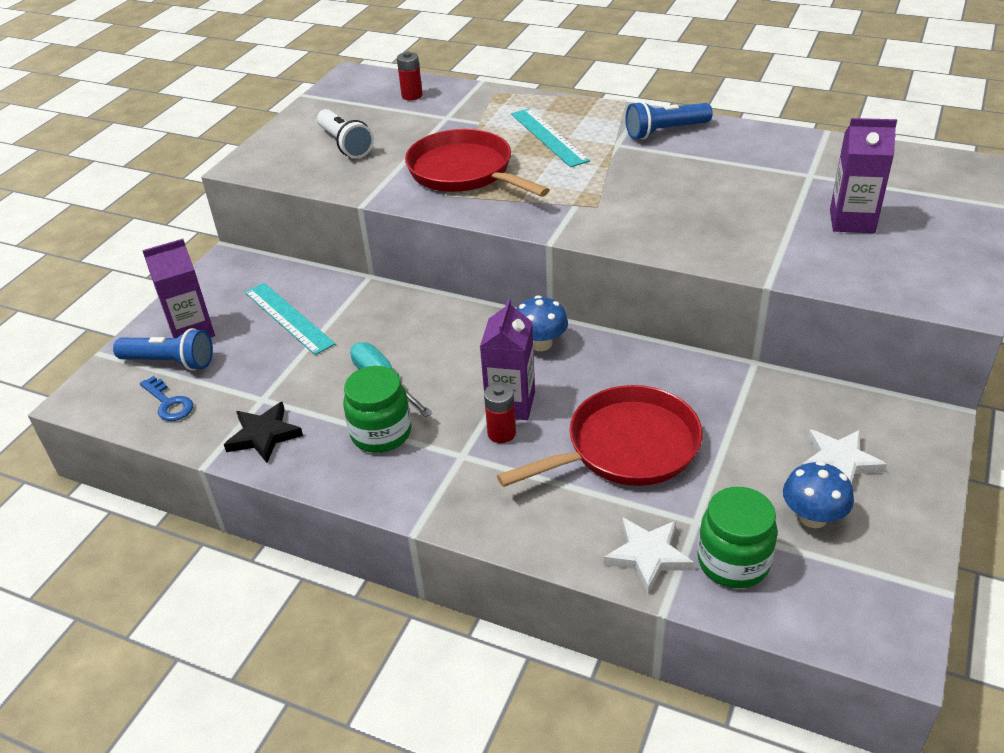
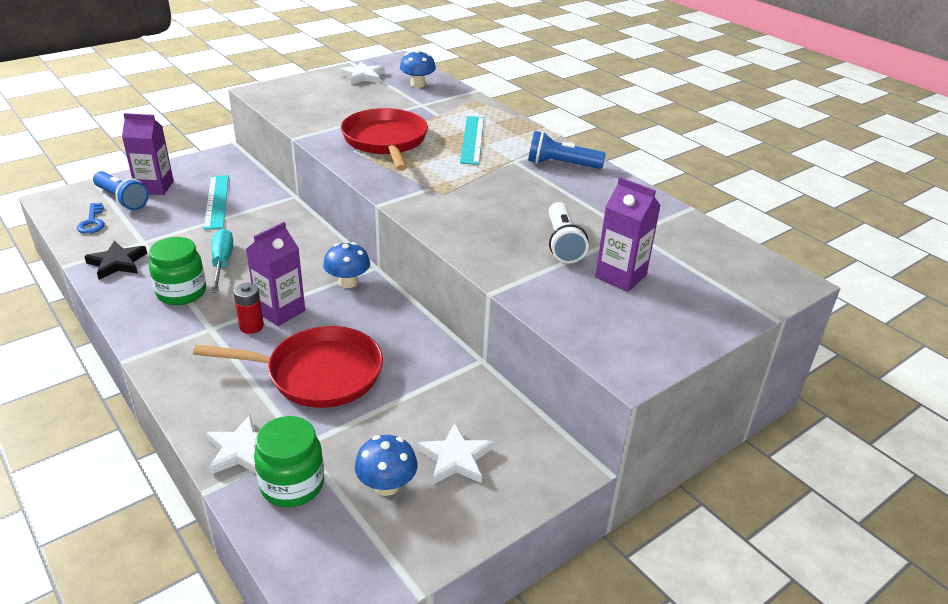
camera: 25 degrees right, 5 degrees down
(340, 107) = (363, 76): none -> white star
(345, 144) = (335, 99): white flashlight -> white flashlight (562, 243)
(412, 96) = (417, 84): red battery -> blue mushroom

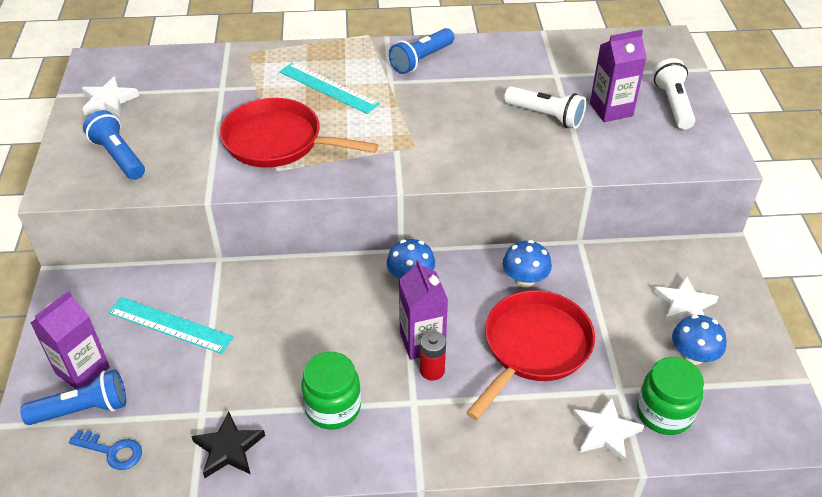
camera: 55 degrees left, 10 degrees up
(222, 263) = (302, 358): turquoise screwdriver -> none
(310, 97) = (118, 156): none -> blue flashlight
(417, 84) = (172, 72): blue mushroom -> blue mushroom (524, 280)
(681, 312) = (673, 104): none -> white flashlight

